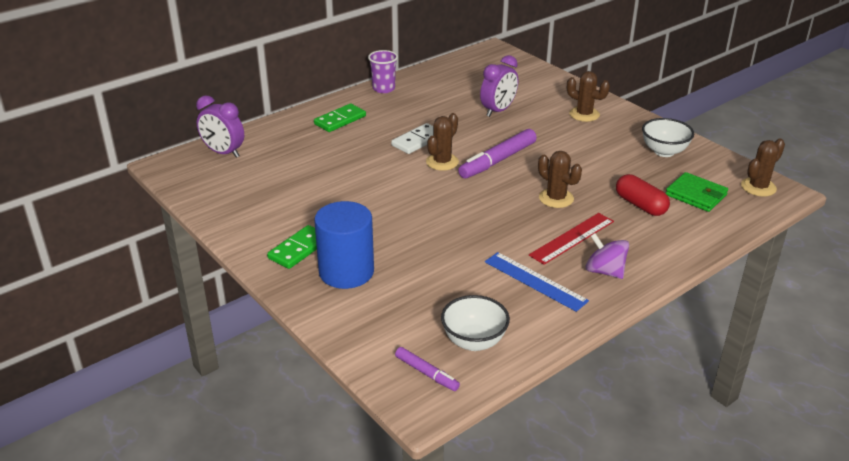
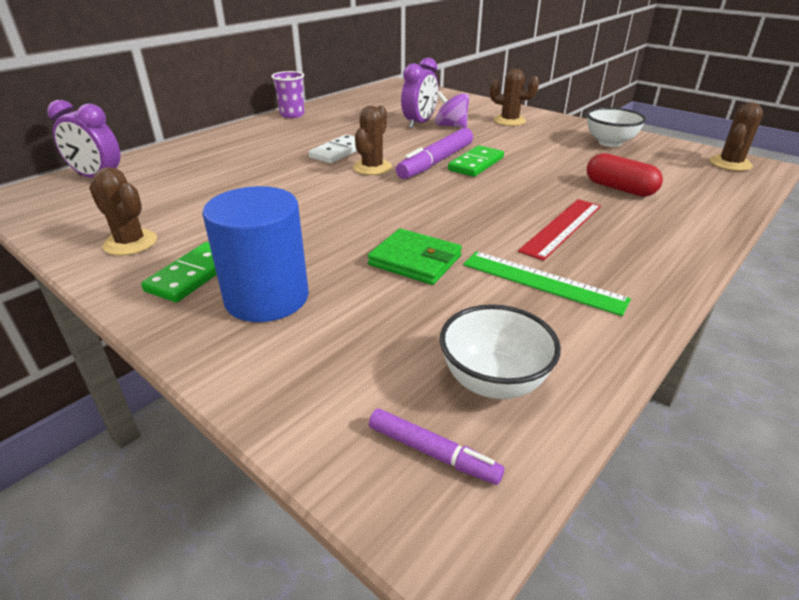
camera: 10 degrees left, 0 degrees up
(340, 120) = (246, 141): green domino -> green domino (476, 164)
(535, 281) = (542, 282): blue ruler -> green ruler
(556, 198) = (519, 190): brown cactus -> brown cactus (130, 243)
(605, 271) = (626, 260): purple spinning top -> purple spinning top (451, 126)
(696, 195) = (672, 175): green wallet -> green wallet (415, 260)

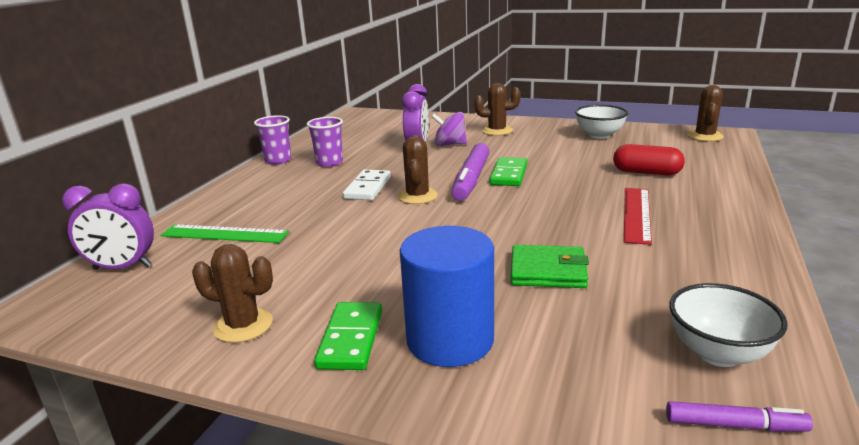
camera: 20 degrees left, 10 degrees down
(330, 124) = (329, 162): none -> purple cup
(542, 282) = (669, 262): green ruler -> green ruler (224, 234)

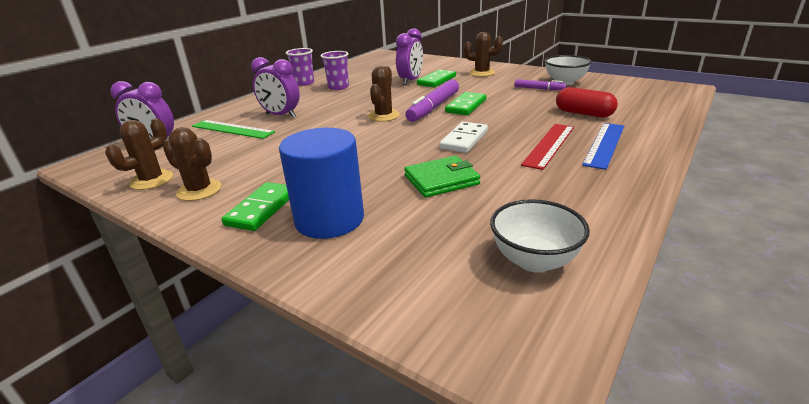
camera: 15 degrees right, 5 degrees up
(279, 208) = (281, 115): none -> purple clock
(367, 188) = (352, 107): white domino -> white domino (464, 140)
(449, 144) = (436, 80): purple spinning top -> green domino
(548, 271) = (441, 180): green wallet -> green wallet turned 45 degrees counterclockwise
(693, 207) = (604, 144): none -> blue ruler
(705, 136) = (661, 89): brown cactus -> brown cactus (151, 180)
(735, 425) = (504, 317): purple marker -> purple marker (539, 89)

